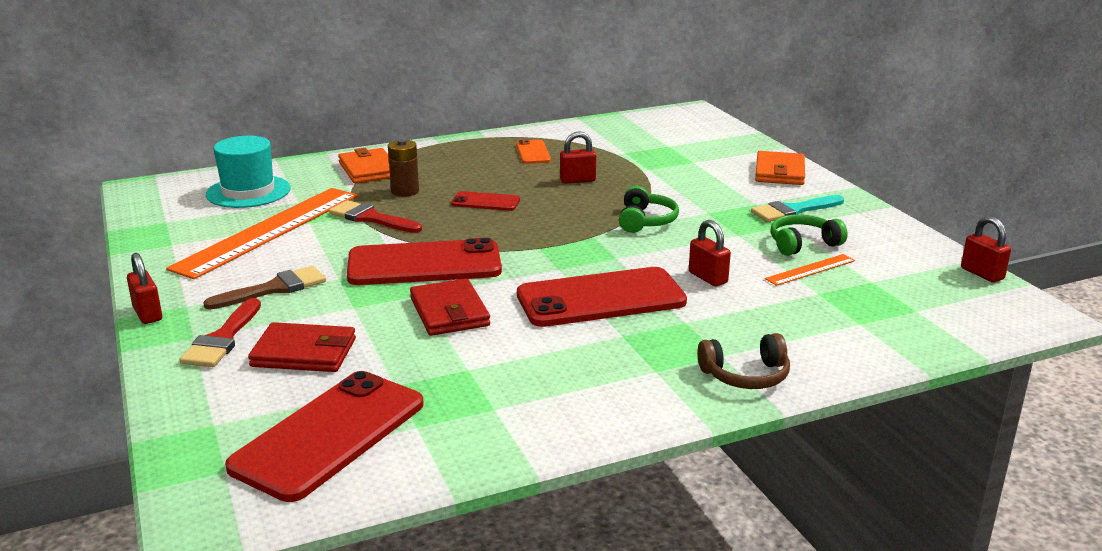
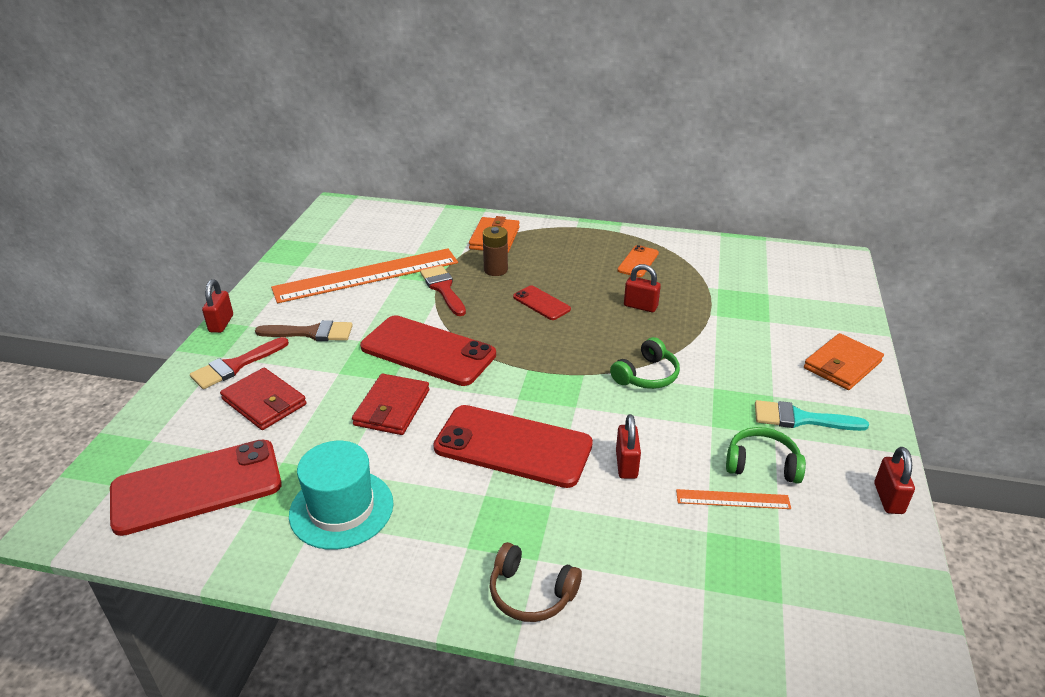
camera: 35 degrees right, 10 degrees up
(248, 192) = (394, 232): turquoise hat -> turquoise hat (341, 509)
(982, 274) = (915, 592): red padlock -> red padlock (888, 498)

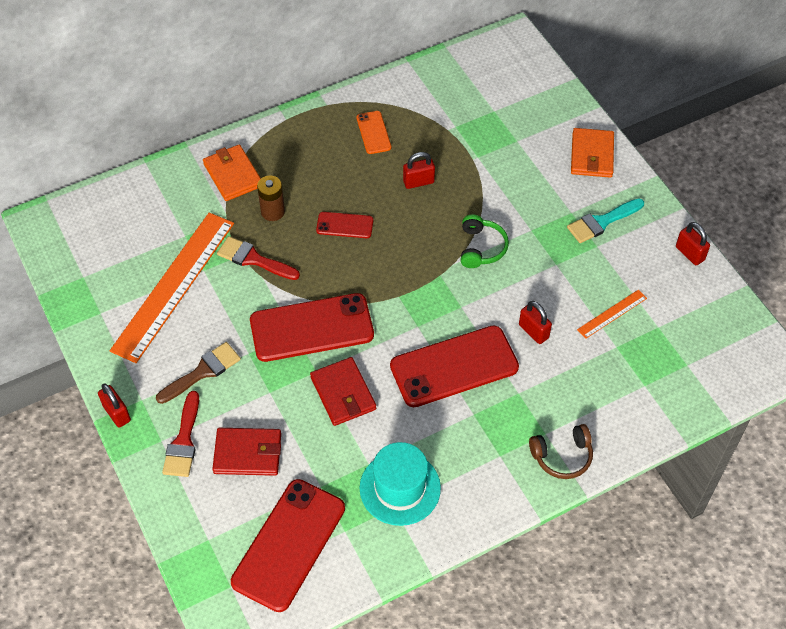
camera: 40 degrees left, 20 degrees up
(762, 464) = (607, 275): green headphones -> none

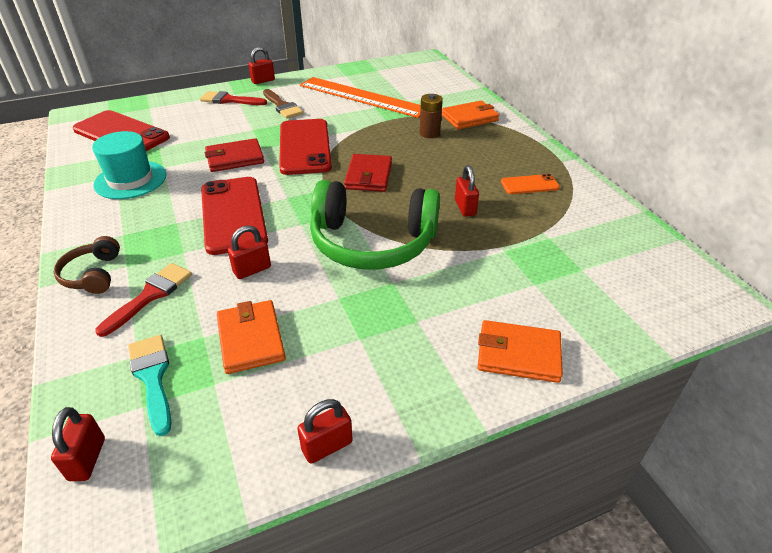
camera: 95 degrees right, 15 degrees down
(248, 453) = (205, 121): red wallet -> red wallet (368, 176)
(253, 259) = (380, 125): red brush -> red brush (150, 295)
(344, 225) = (411, 165): red phone -> none
(481, 248) = (372, 242): green headphones -> green headphones, size x2.10
(601, 222) = (398, 348): turquoise brush -> turquoise brush (153, 377)
(612, 314) = (251, 339): orange ruler -> orange wallet
(733, 381) = (87, 459): none -> red padlock

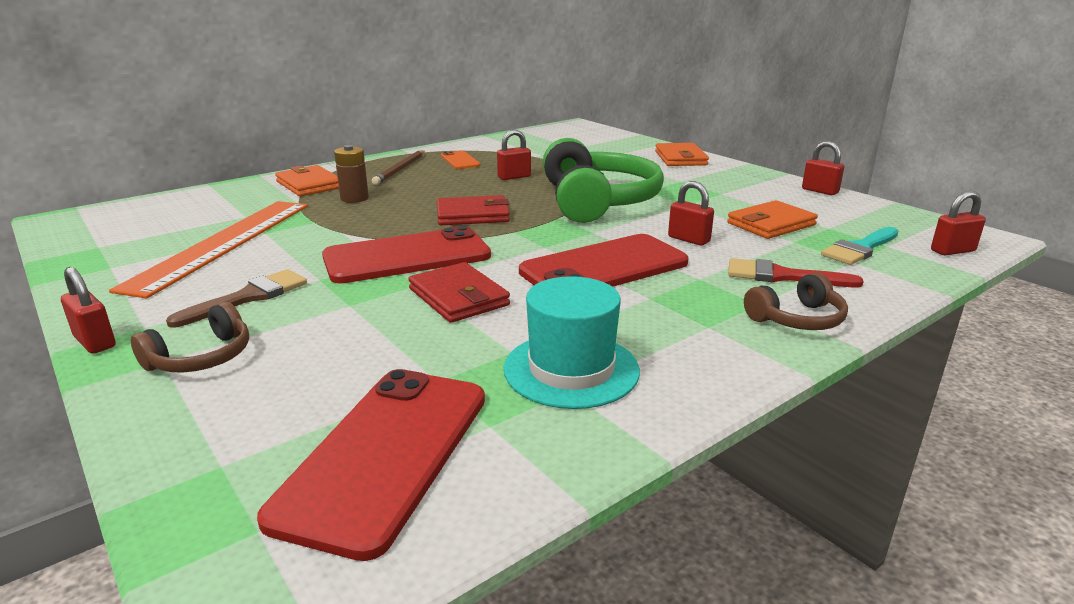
camera: 105 degrees left, 15 degrees down
(229, 100) = (202, 357): red brush -> brown headphones
(504, 154) = (400, 169): none -> brown pencil

